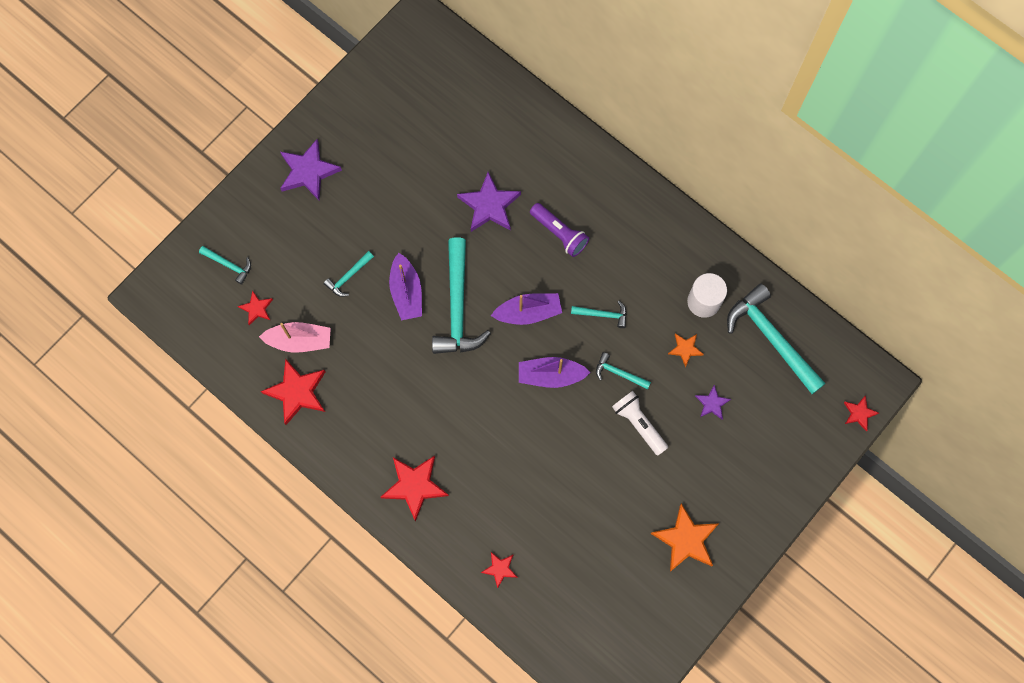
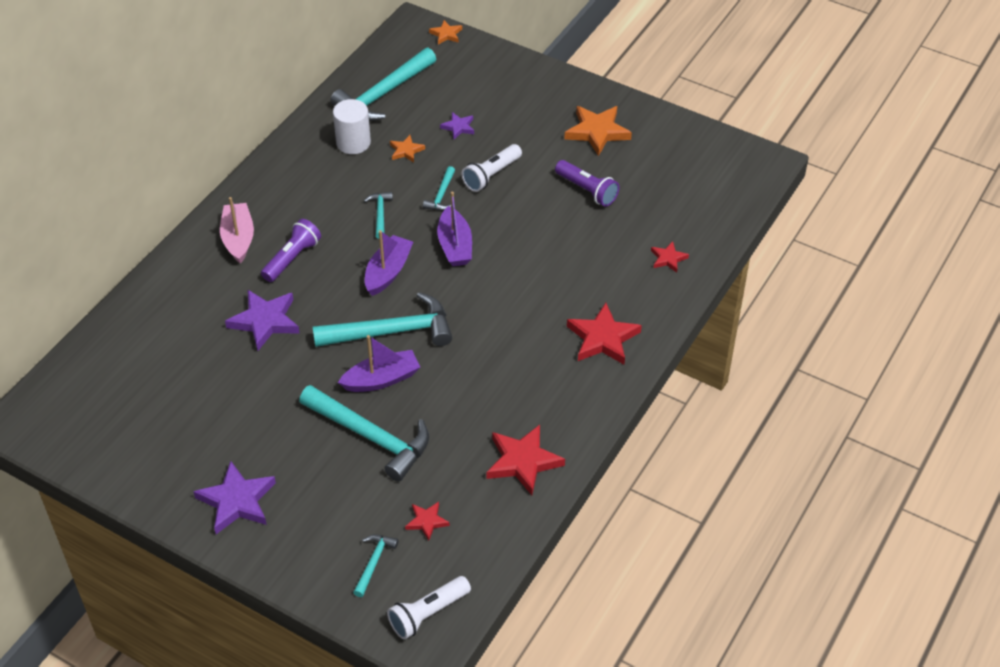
camera: 100 degrees left, 25 degrees down
(175, 298) = (428, 614): none -> white flashlight
(299, 341) = (459, 470): pink boat -> pink boat (238, 239)
(349, 276) = (370, 436): turquoise hammer -> turquoise hammer, size x2.12
(528, 312) = (388, 272): purple boat -> purple boat turned 45 degrees clockwise
(603, 512) = (587, 190): none -> purple flashlight
(859, 413) = (446, 34): red star -> orange star

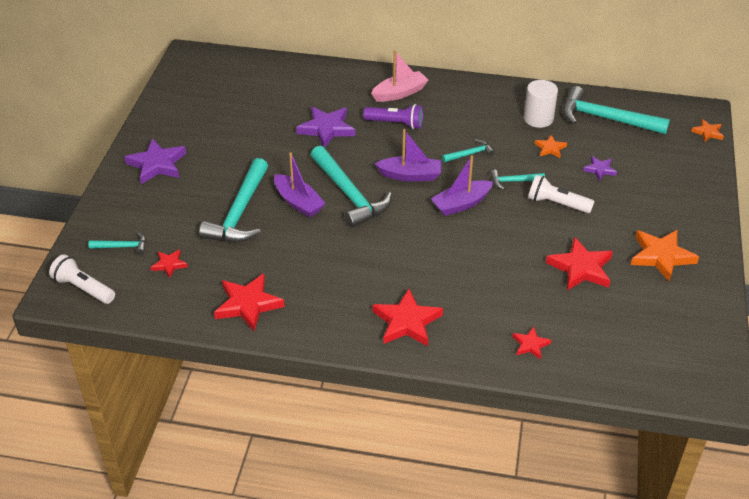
camera: 70 degrees right, 5 degrees down
(587, 190) = (581, 268): purple flashlight -> red star

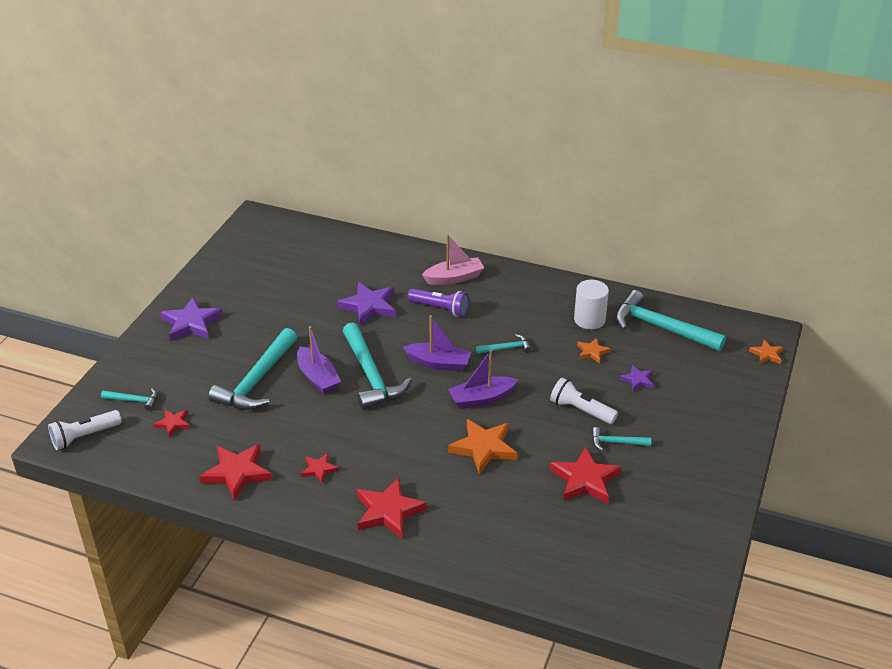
camera: 10 degrees right, 5 degrees down
(83, 288) = (84, 437): white flashlight -> white flashlight turned 75 degrees counterclockwise
(514, 181) = (543, 382): turquoise hammer -> turquoise hammer (616, 443)
(530, 344) = (507, 551): red star -> red star (319, 469)
(661, 256) = (674, 478): orange star -> orange star (483, 448)

